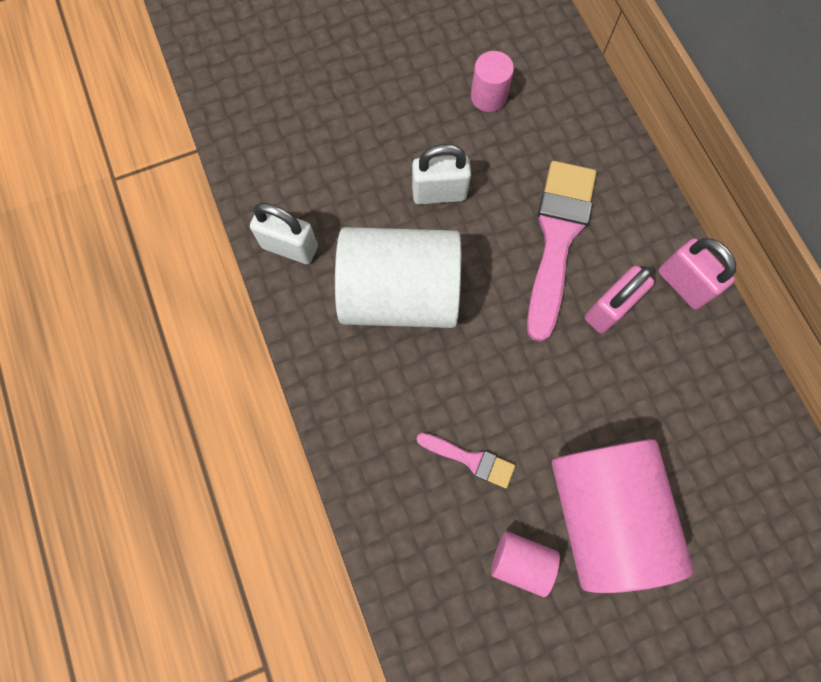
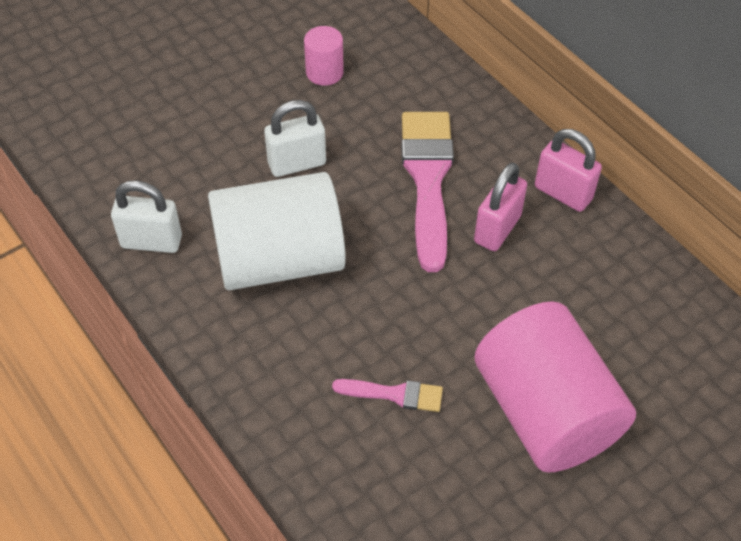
camera: 15 degrees left, 20 degrees down
(521, 561) = (474, 477): pink cylinder -> none

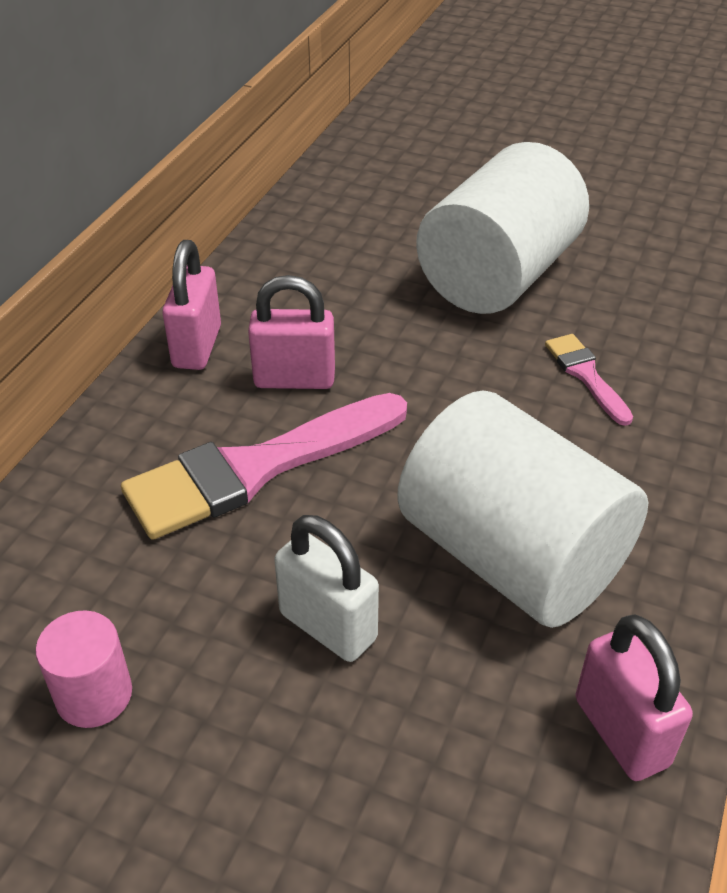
camera: 120 degrees left, 10 degrees down
(151, 242) = (621, 732): white padlock -> pink padlock
(545, 412) = (498, 276): pink cylinder -> white cylinder

